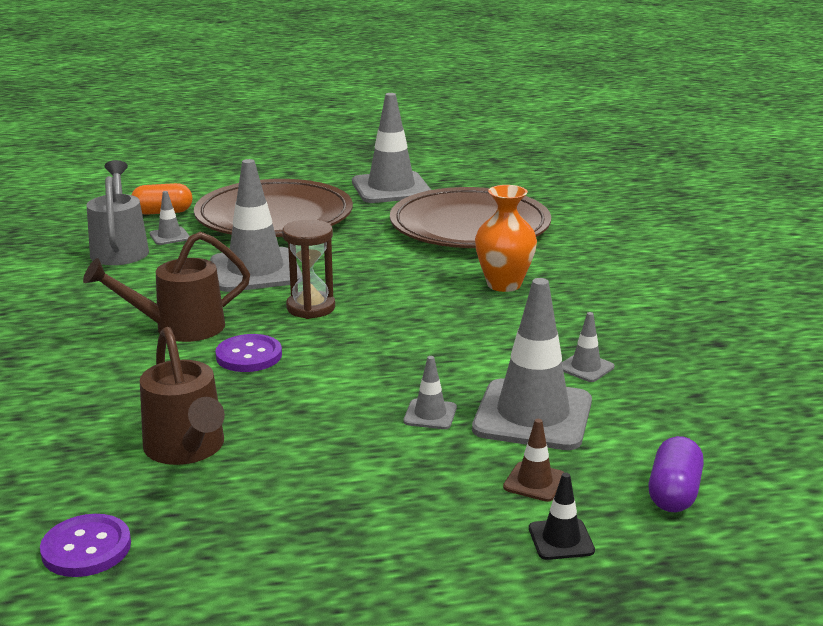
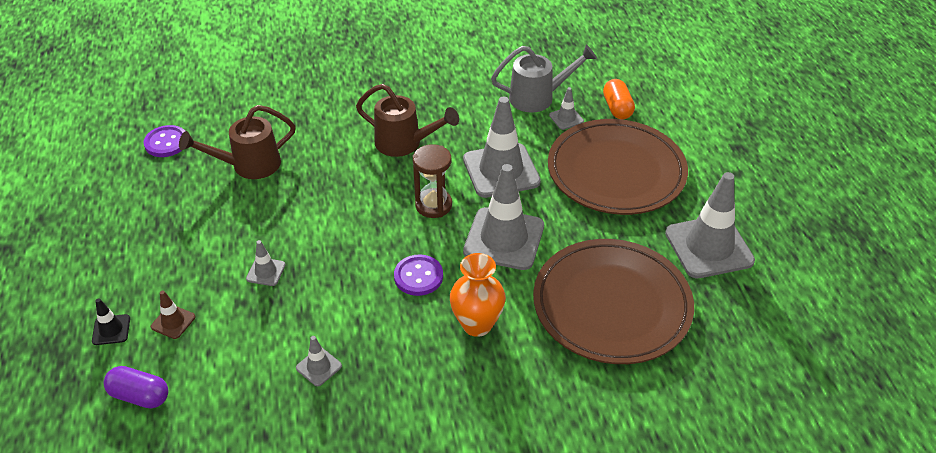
camera: 90 degrees right, 20 degrees up
(179, 328) = (404, 143): brown watering can -> brown watering can turned 135 degrees clockwise
(249, 356) = (360, 180): purple button -> purple button (418, 276)
(532, 415) = (254, 327): grey traffic cone -> grey traffic cone (504, 239)

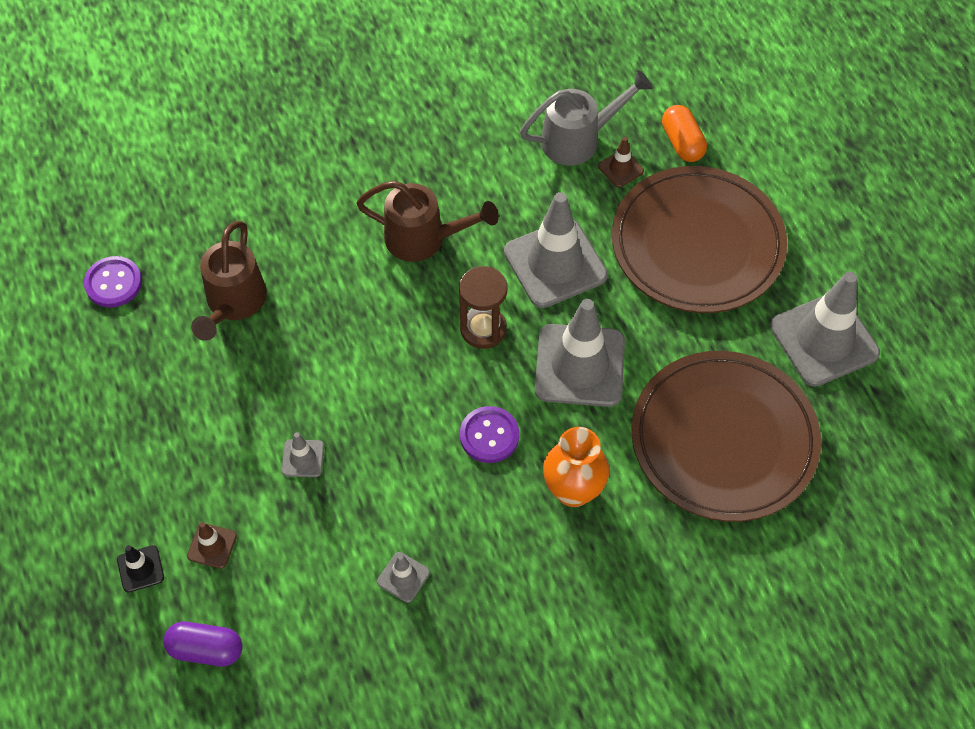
camera: 10 degrees left, 15 degrees up
(249, 165) = (233, 303): brown watering can -> brown watering can turned 45 degrees counterclockwise
(566, 118) = (620, 169): grey traffic cone -> brown traffic cone

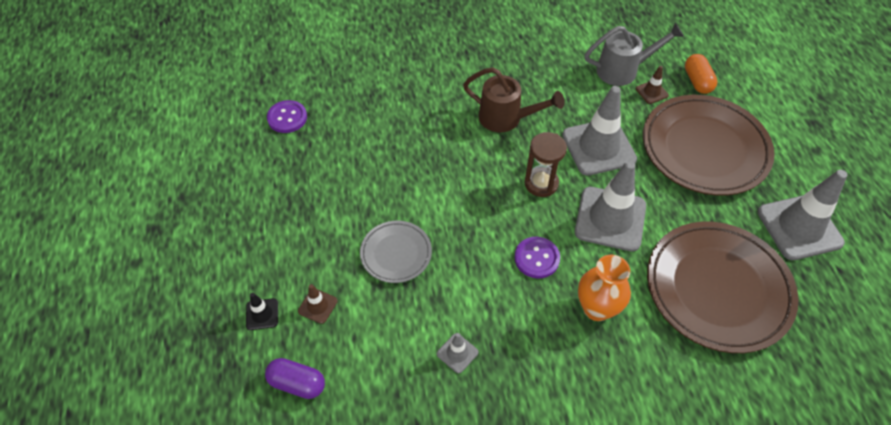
camera: 10 degrees right, 5 degrees down
(233, 303) = (366, 141): brown watering can -> none
(303, 458) = (396, 253): grey traffic cone -> grey plate

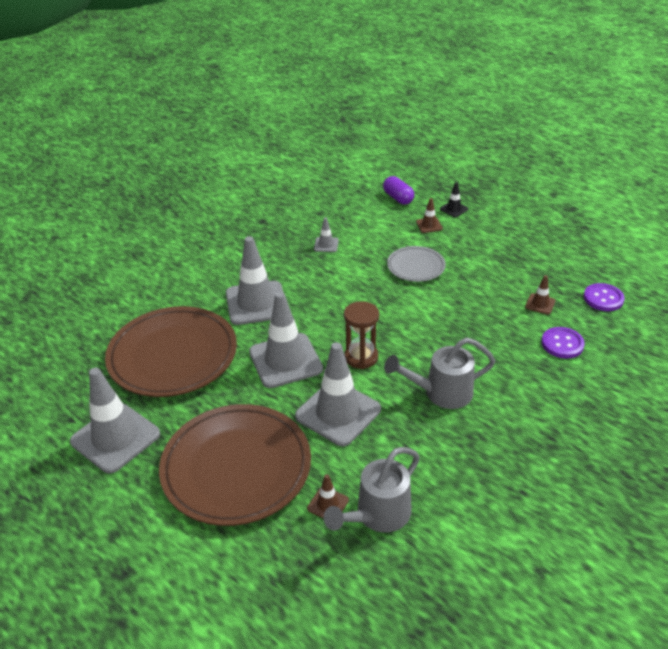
camera: 145 degrees right, 15 degrees down
(297, 383) = (398, 198): purple capsule -> purple capsule turned 75 degrees clockwise
(341, 143) = (540, 304): none -> brown traffic cone
(506, 118) = (441, 393): brown watering can -> grey watering can
(536, 258) = (320, 309): purple button -> purple button (562, 344)
(596, 308) = (256, 303): orange vase -> grey traffic cone
(697, 81) = (285, 551): orange capsule -> none

